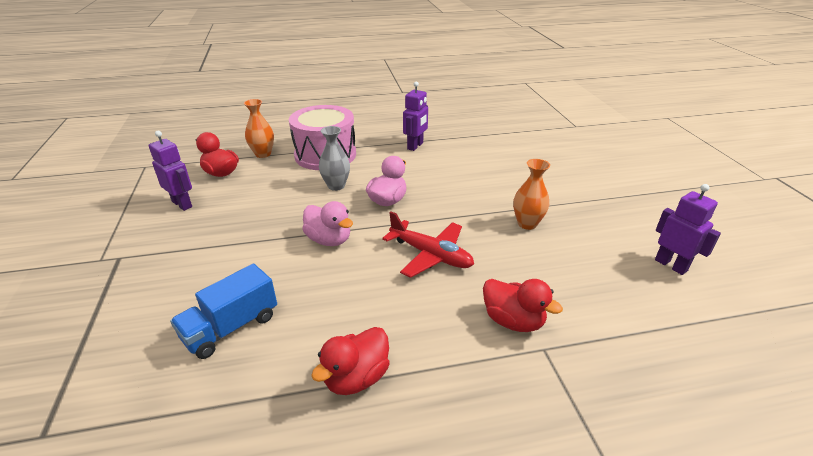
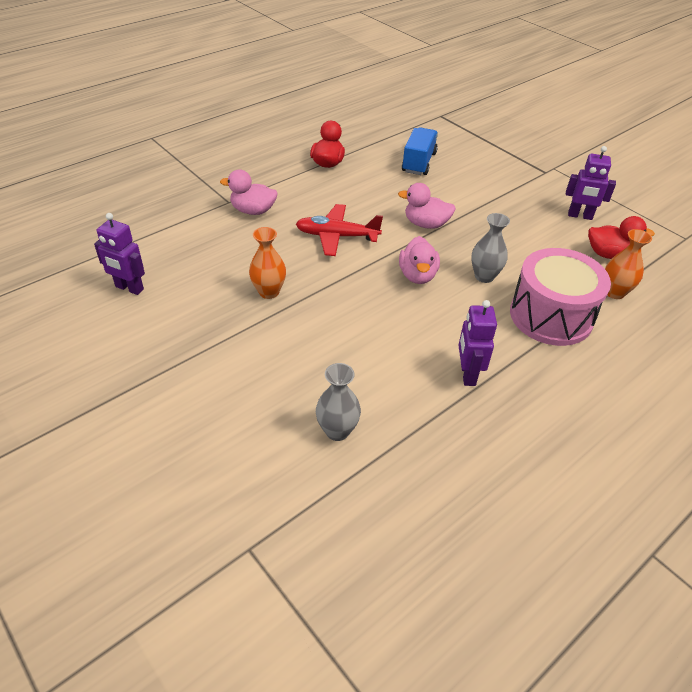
camera: 150 degrees right, 10 degrees up
(513, 145) = (337, 431): none -> grey vase
(513, 321) = (253, 211): red duck -> pink duck

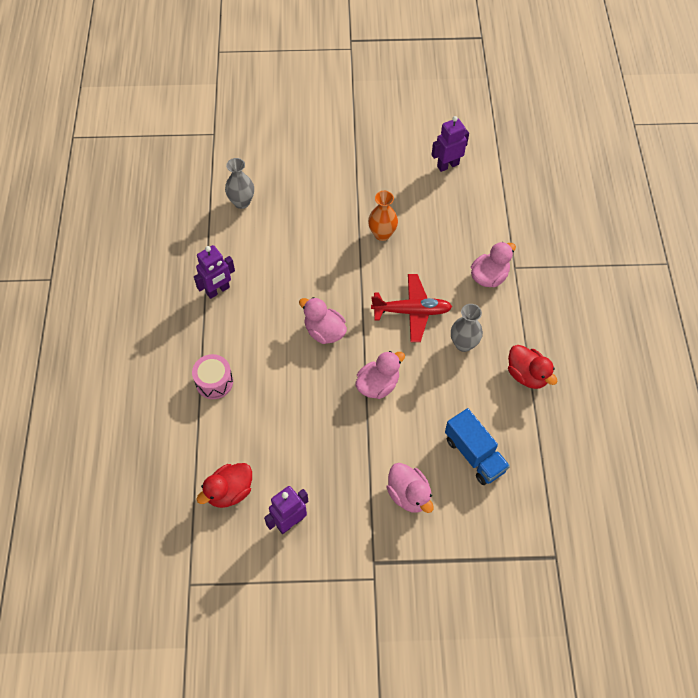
camera: 130 degrees right, 15 degrees up
(337, 236) = (412, 311): red plane -> red plane turned 45 degrees clockwise
(467, 374) = (218, 290): purple robot -> purple robot turned 105 degrees clockwise
(484, 176) = (409, 495): none -> pink duck
(484, 276) = (286, 374): grey vase -> grey vase (463, 344)
(551, 316) = (214, 382): pink drum -> pink drum, size x0.52
(614, 292) = (193, 449): orange vase -> none

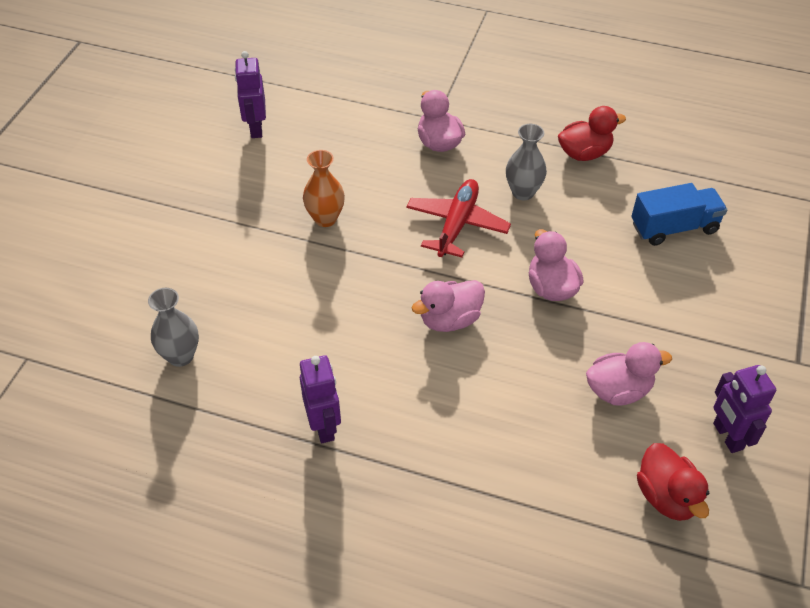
camera: 70 degrees left, 10 degrees down
(214, 382) = (482, 471): pink drum -> none
(409, 495) = (713, 302): pink duck -> pink duck (618, 390)

